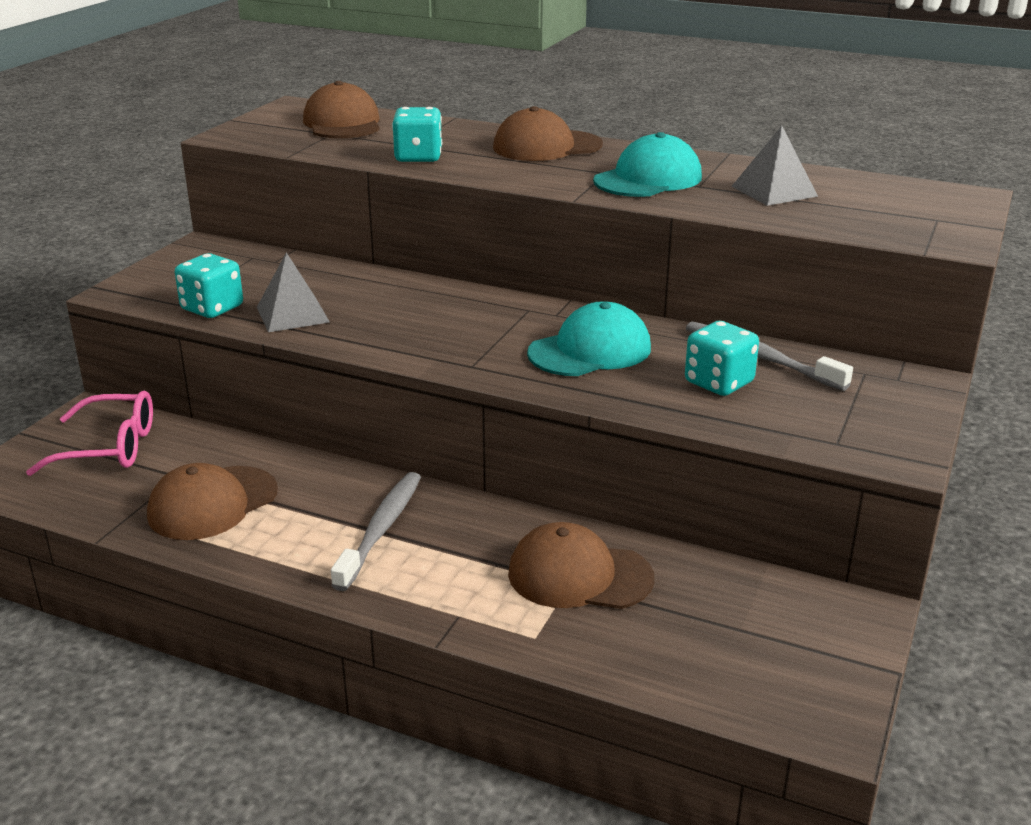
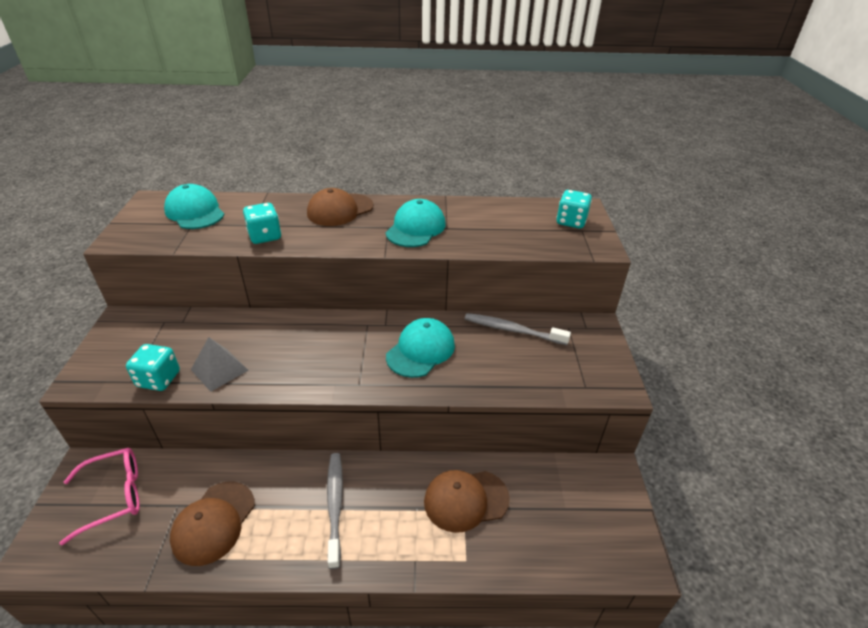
camera: 25 degrees left, 10 degrees up
(343, 123) = (195, 212): brown cap -> turquoise cap
(718, 382) = (503, 357): turquoise dice -> turquoise dice (571, 221)
(774, 191) = (489, 224): grey pyramid -> none

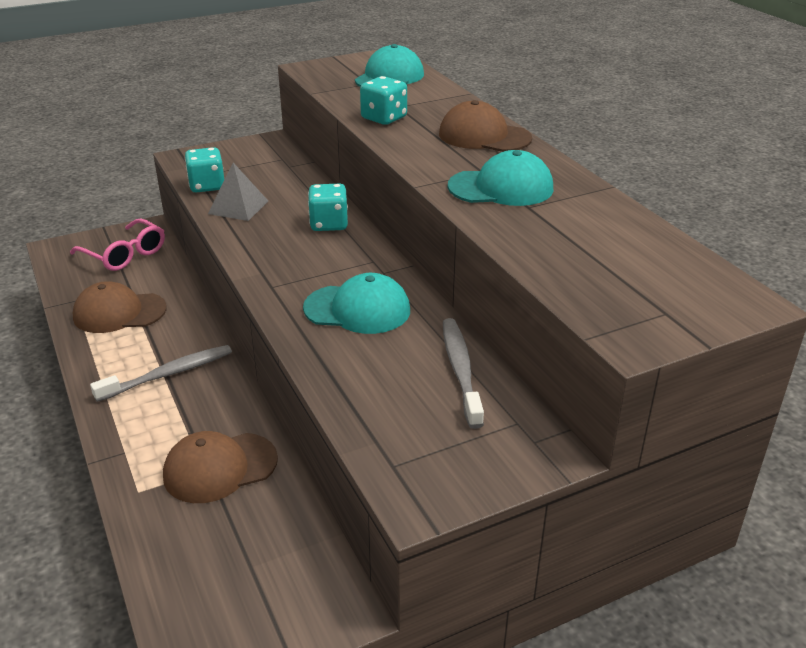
camera: 65 degrees right, 5 degrees down
(465, 500) = (220, 468): brown cap -> brown cap turned 75 degrees counterclockwise
(571, 221) = (679, 298): turquoise dice -> turquoise dice (329, 224)

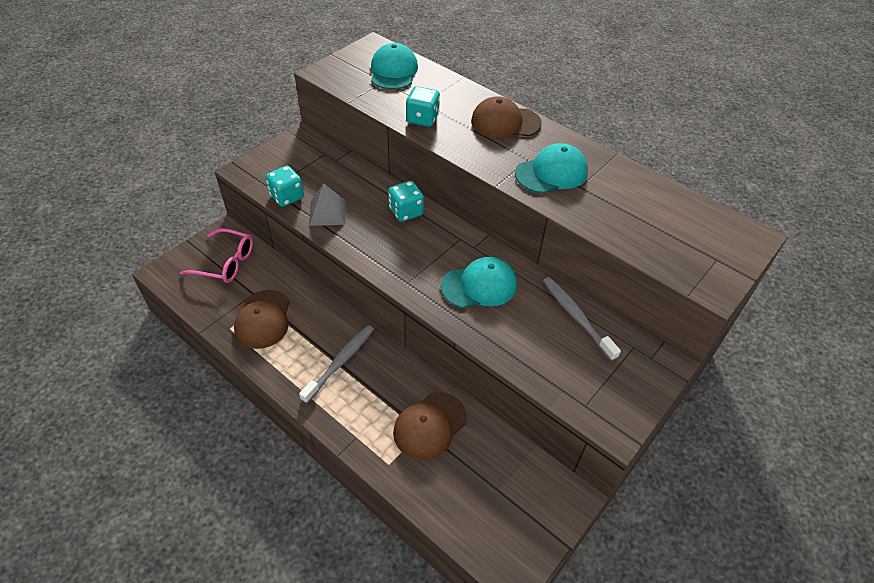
camera: 25 degrees left, 15 degrees up
(119, 312) = (263, 319): brown cap -> brown cap turned 60 degrees counterclockwise

